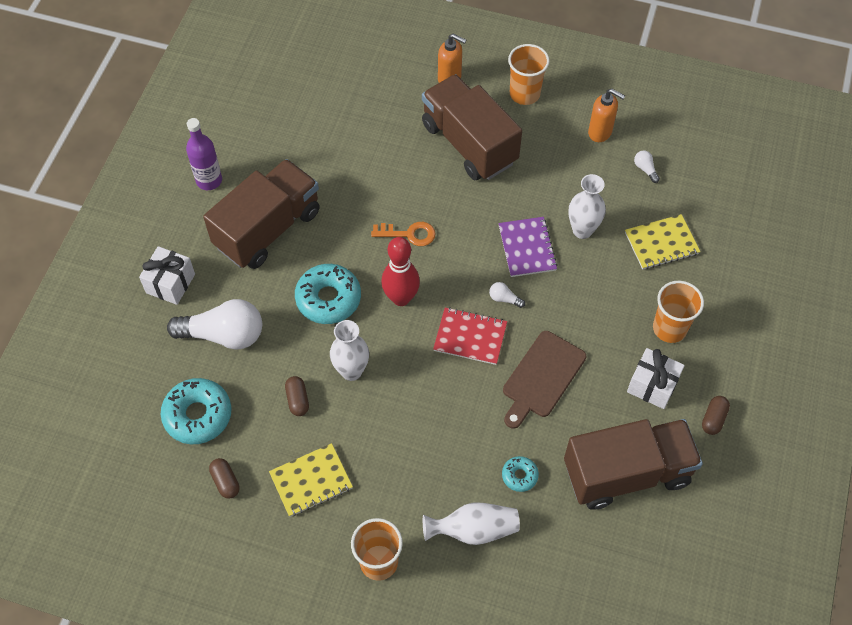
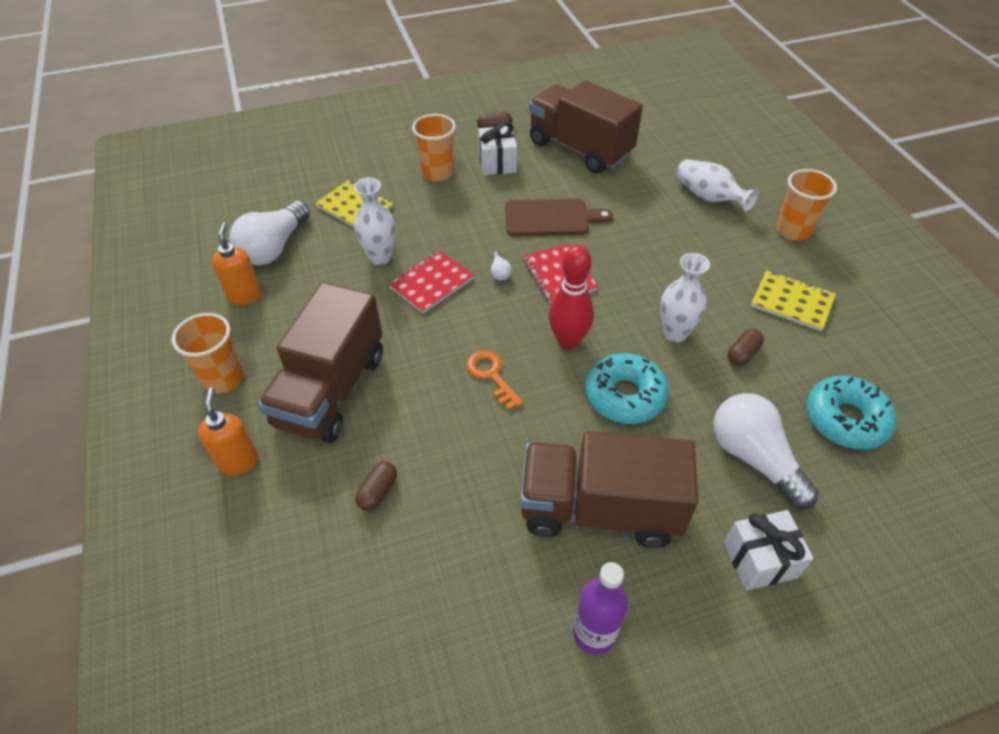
camera: 125 degrees left, 10 degrees down
(225, 481) = (865, 356): brown capsule -> brown capsule (378, 492)
(519, 476) = (642, 194): turquoise donut -> none
(527, 248) = (431, 283): purple notebook -> red notebook
(645, 169) = (274, 247): white light bulb -> white light bulb, size x2.49

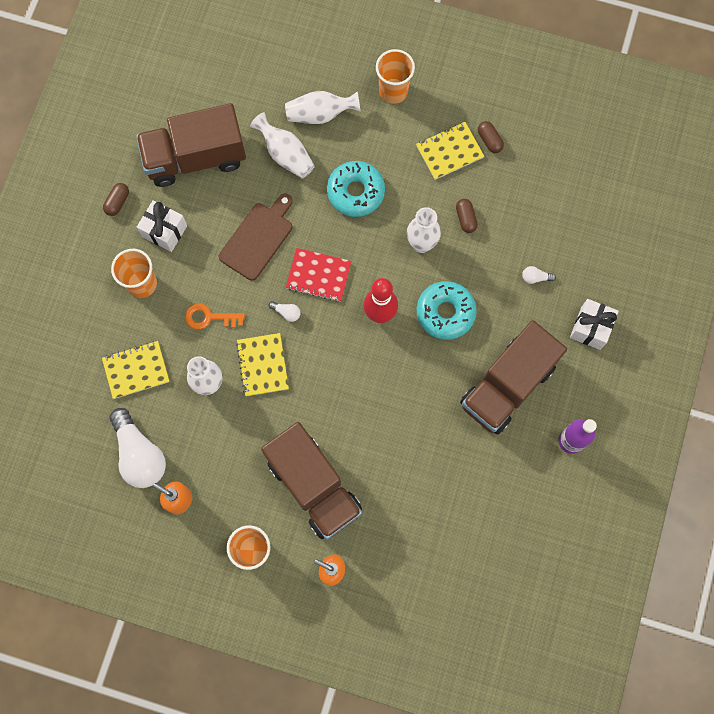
camera: 55 degrees left, 25 degrees up
(378, 492) = (412, 500): brown capsule -> brown capsule (489, 140)
(431, 283) = (262, 365): red notebook -> yellow notebook
(491, 376) = (373, 380): orange key -> orange key (209, 317)
(646, 195) = (285, 154): none -> white vase
(754, 458) = (535, 277): white light bulb -> white light bulb, size x0.40
(845, 419) = (548, 205): turquoise donut -> turquoise donut (355, 192)

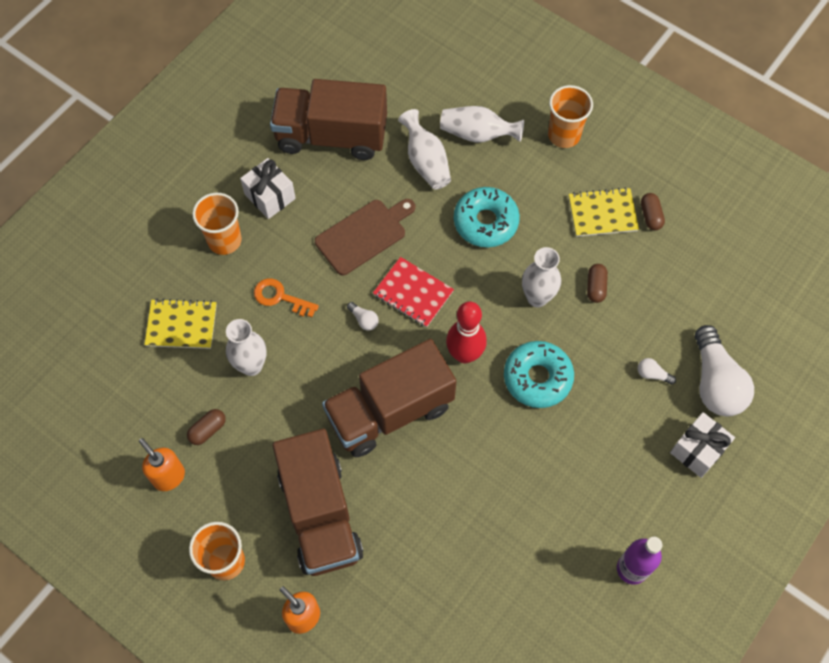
camera: 20 degrees right, 10 degrees down
(117, 202) = (234, 153): brown capsule -> brown capsule (208, 430)
(140, 454) = (148, 413): white light bulb -> white light bulb (715, 382)
(262, 365) = (316, 365): yellow notebook -> none
(507, 386) = (579, 481): brown truck -> brown truck (390, 411)

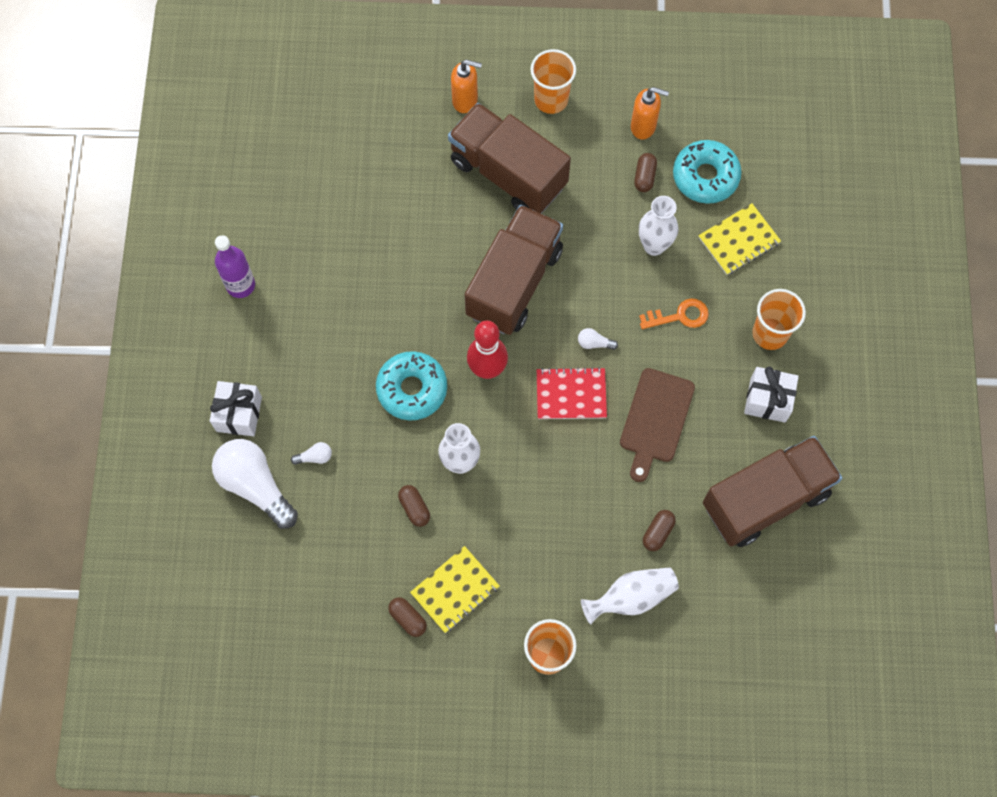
camera: 145 degrees right, 5 degrees up
(426, 161) = (657, 532): white vase -> brown capsule
(485, 222) = (557, 506): turquoise donut -> turquoise donut (705, 176)

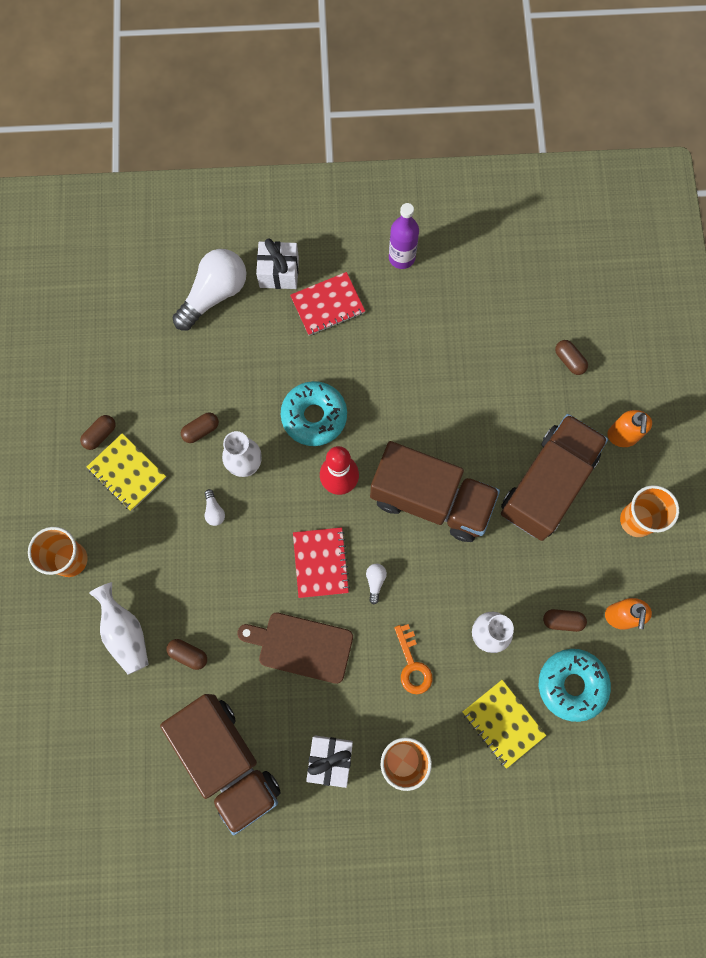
camera: 85 degrees right, 5 degrees up
(285, 365) = (327, 305): none -> red notebook
(315, 457) = (243, 340): white light bulb -> white light bulb (214, 511)
(380, 137) = (569, 360): none -> brown capsule

